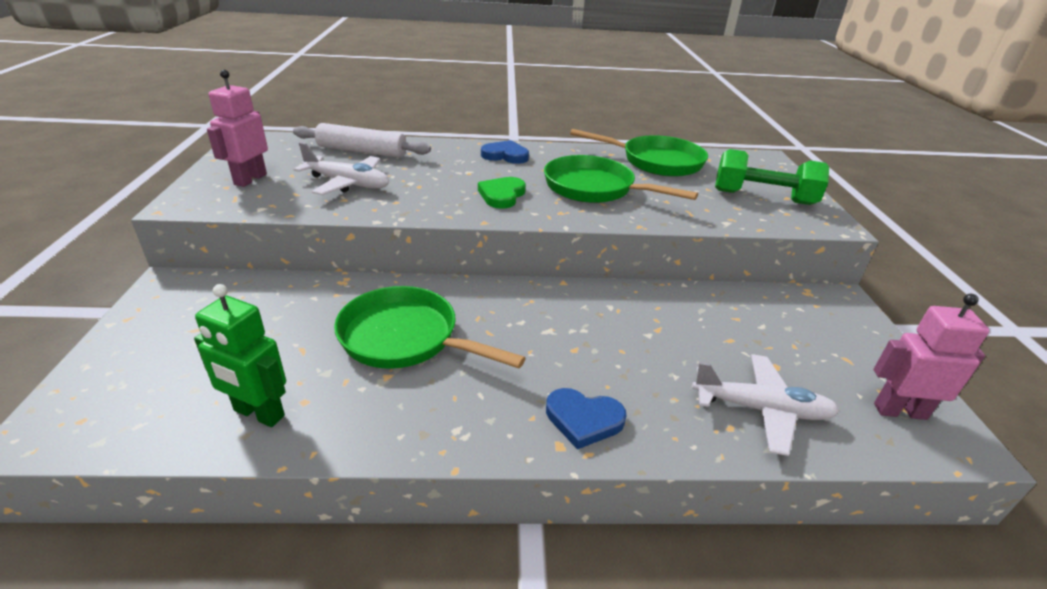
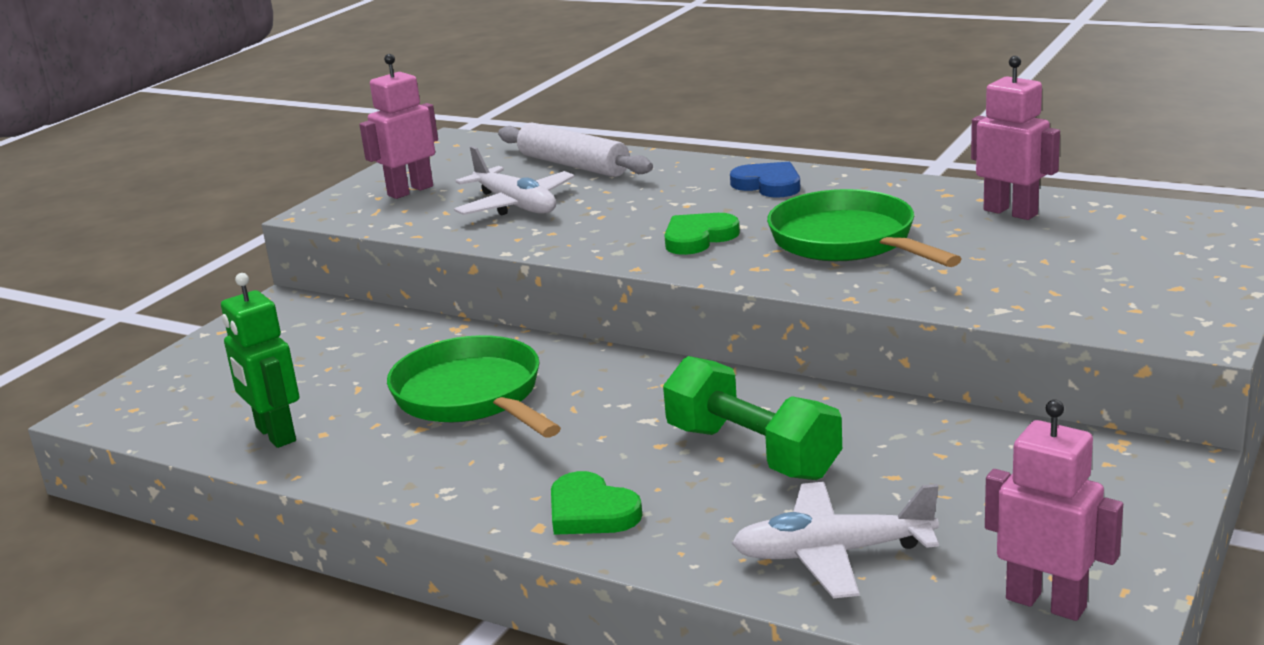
camera: 35 degrees right, 10 degrees down
(583, 419) = (591, 511): blue heart -> green heart
(656, 162) = (1010, 212): green pan -> pink robot
(761, 409) = (832, 554): white plane -> white plane turned 135 degrees clockwise
(763, 197) = (1129, 282): green dumbbell -> green dumbbell (752, 452)

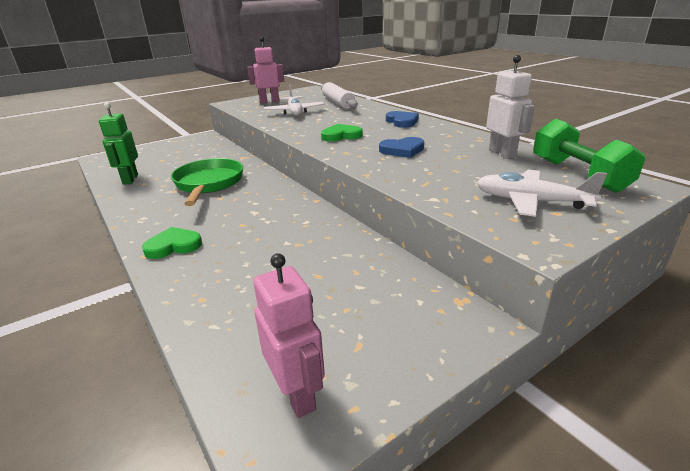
camera: 25 degrees right, 5 degrees up
(591, 511) = (173, 246): green heart -> green heart turned 90 degrees clockwise
(752, 452) = (272, 240): green dumbbell -> green dumbbell (577, 175)
(832, 554) = (233, 308): white plane -> white plane (531, 201)
(848, 242) = (402, 150): green pan -> blue heart
(1010, 212) = (502, 153): pink robot -> white robot

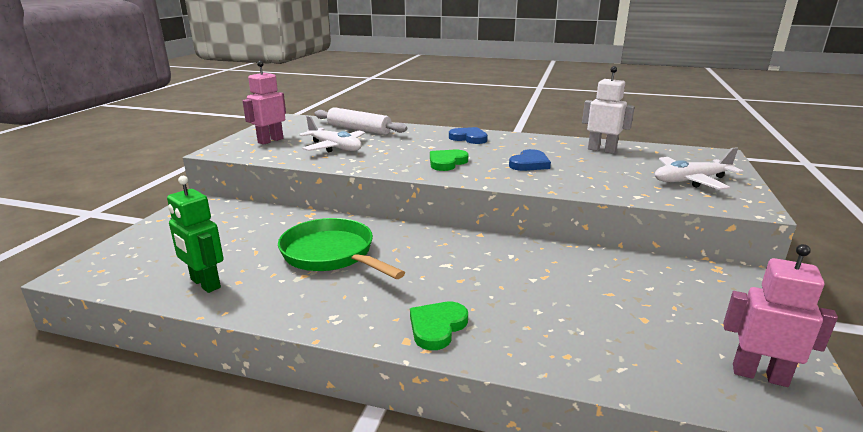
camera: 40 degrees left, 5 degrees down
(577, 175) = (674, 155): green dumbbell -> none

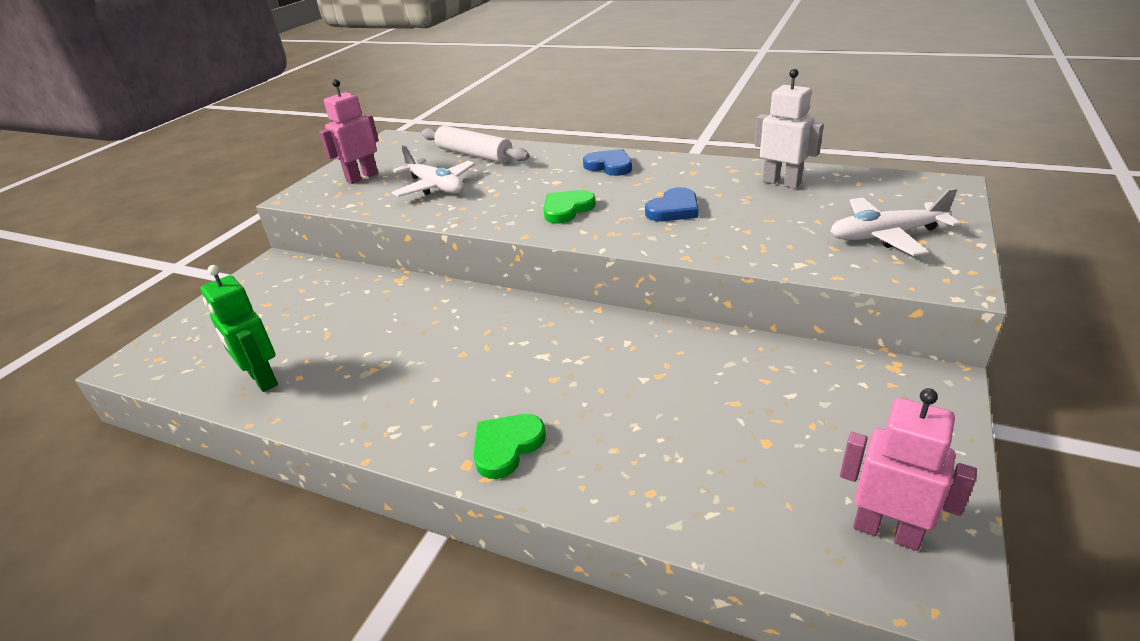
camera: 10 degrees right, 10 degrees up
(331, 254) = (411, 339): green pan -> none

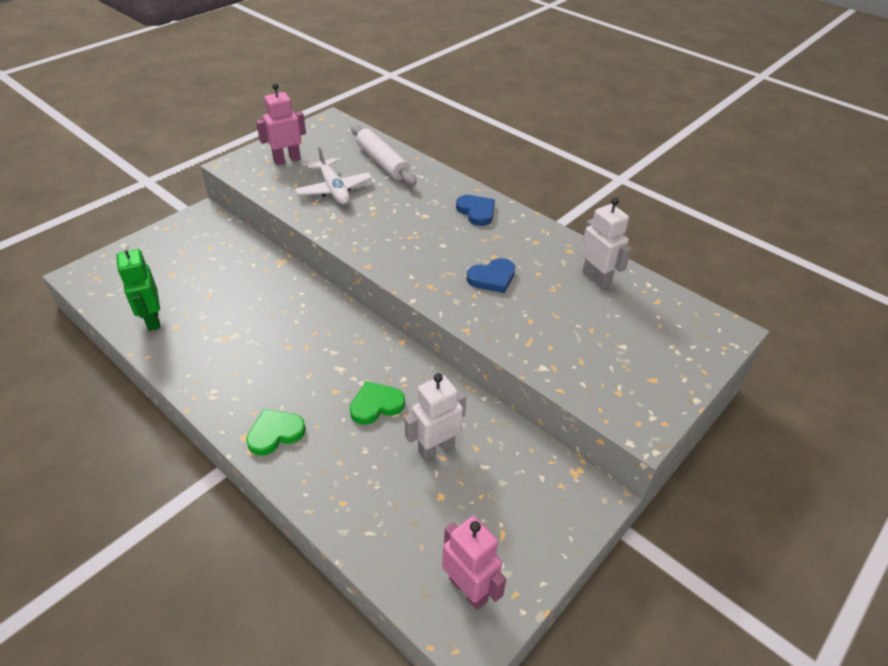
camera: 15 degrees right, 10 degrees up
(567, 209) = (414, 249): green heart -> green heart (376, 405)
(719, 395) = (436, 448): none -> white robot
(885, 235) = (630, 364): white plane -> none

